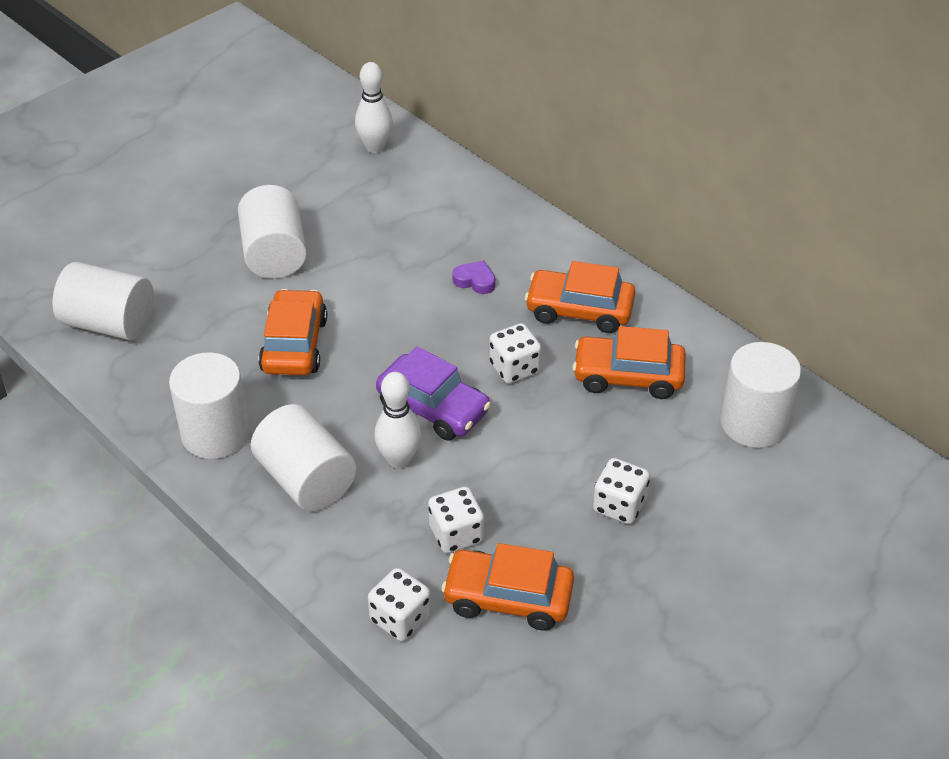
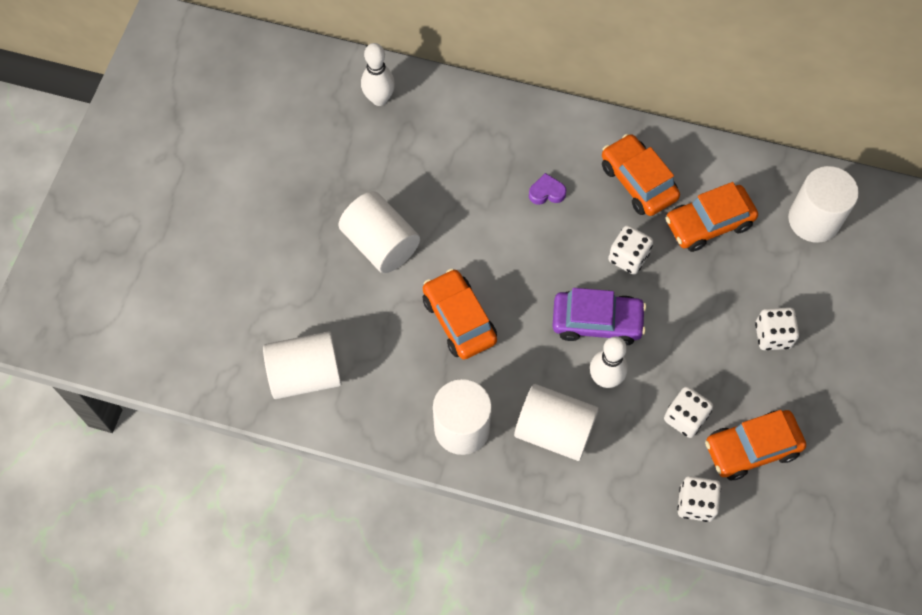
camera: 30 degrees left, 20 degrees up
(579, 310) = (638, 182): orange car -> orange car turned 75 degrees clockwise

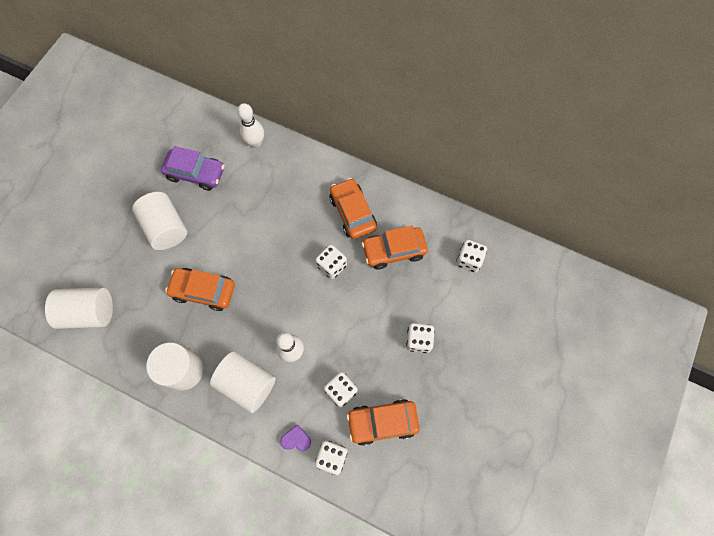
camera: 10 degrees right, 5 degrees up
(379, 99) = (194, 127): white bowling pin -> white bowling pin (255, 143)
(459, 320) = (203, 291): orange car -> orange car turned 60 degrees counterclockwise
(546, 192) = (288, 210): purple heart -> purple heart (296, 439)
(597, 322) = (298, 309): purple car -> purple car (196, 173)
(814, 220) = (468, 260): white cylinder -> white dice

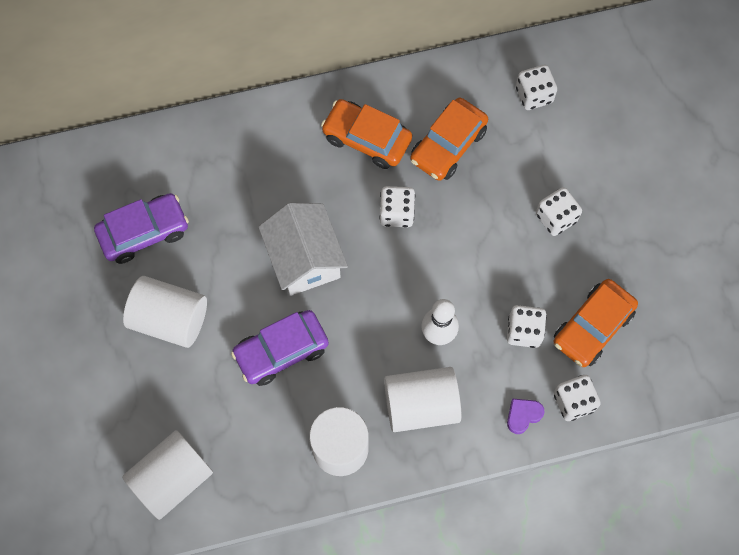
camera: 40 degrees left, 0 degrees up
(203, 291) = (281, 351): orange car -> purple car
(255, 143) = (181, 144): white bowling pin -> none
(261, 251) = (304, 259): none -> white house

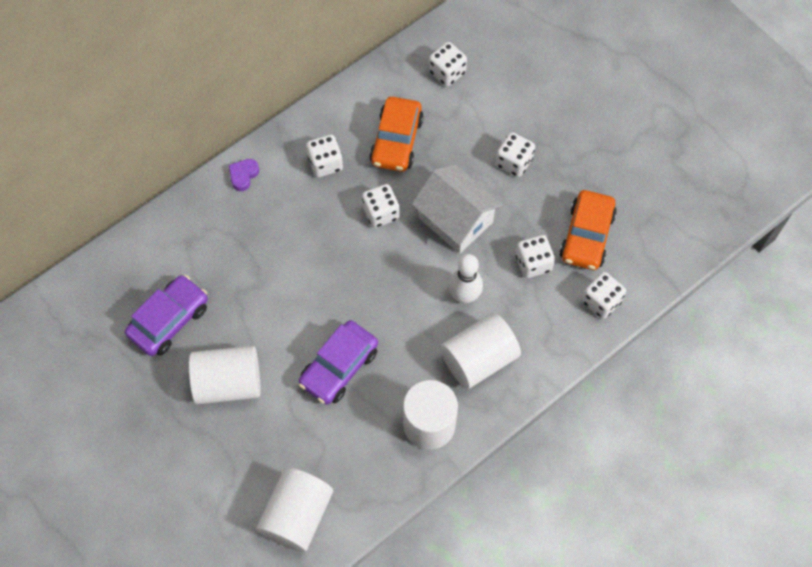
camera: 25 degrees left, 5 degrees down
(304, 259) = (321, 283): white house -> white house (455, 220)
(366, 139) = (325, 163): orange car -> white dice
(523, 415) = (566, 330): purple heart -> purple heart (243, 175)

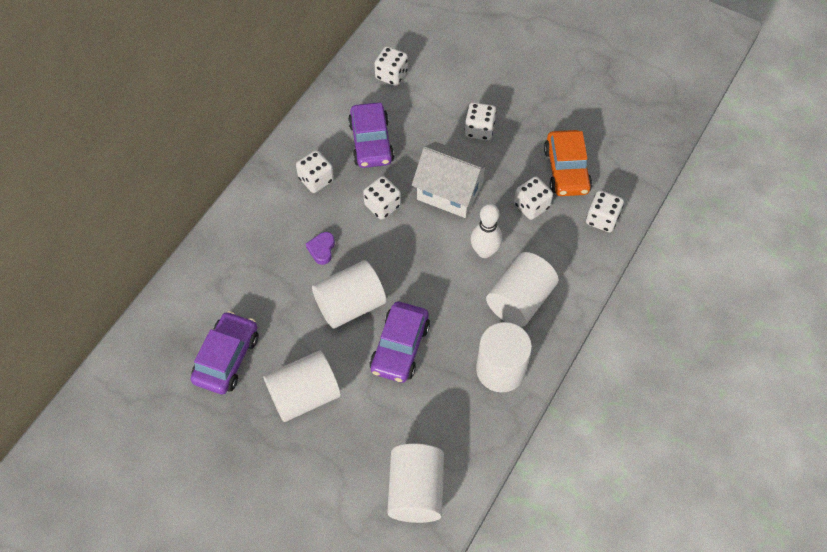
camera: 20 degrees left, 5 degrees down
(243, 175) = (246, 212): purple heart -> purple heart (322, 249)
(308, 307) = (350, 305): none -> white cylinder
(396, 141) = (371, 142): orange car -> purple car

